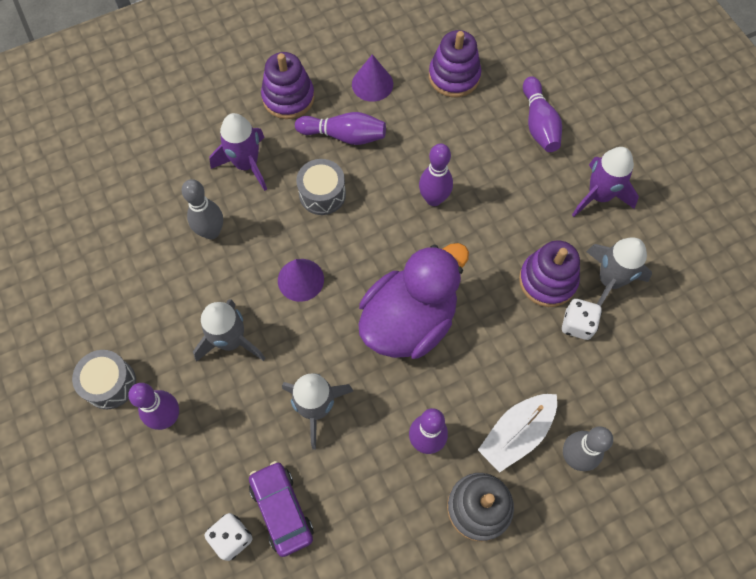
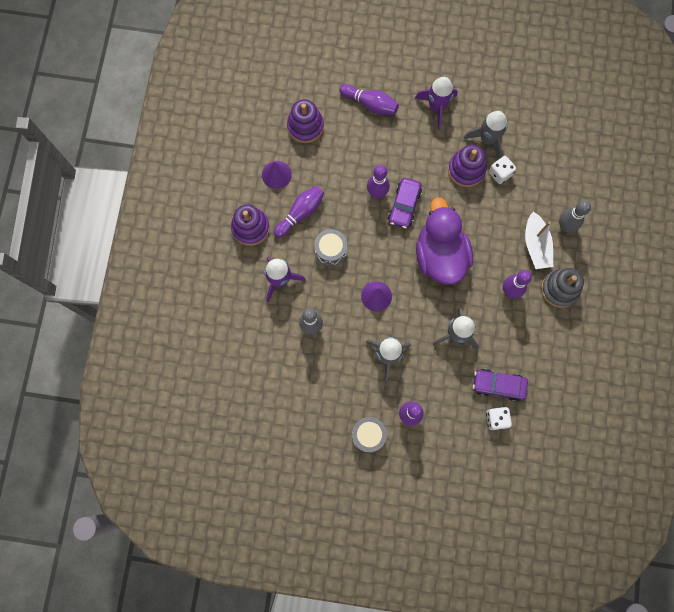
camera: 55 degrees left, 10 degrees up
(441, 239) = (404, 206): none -> purple car

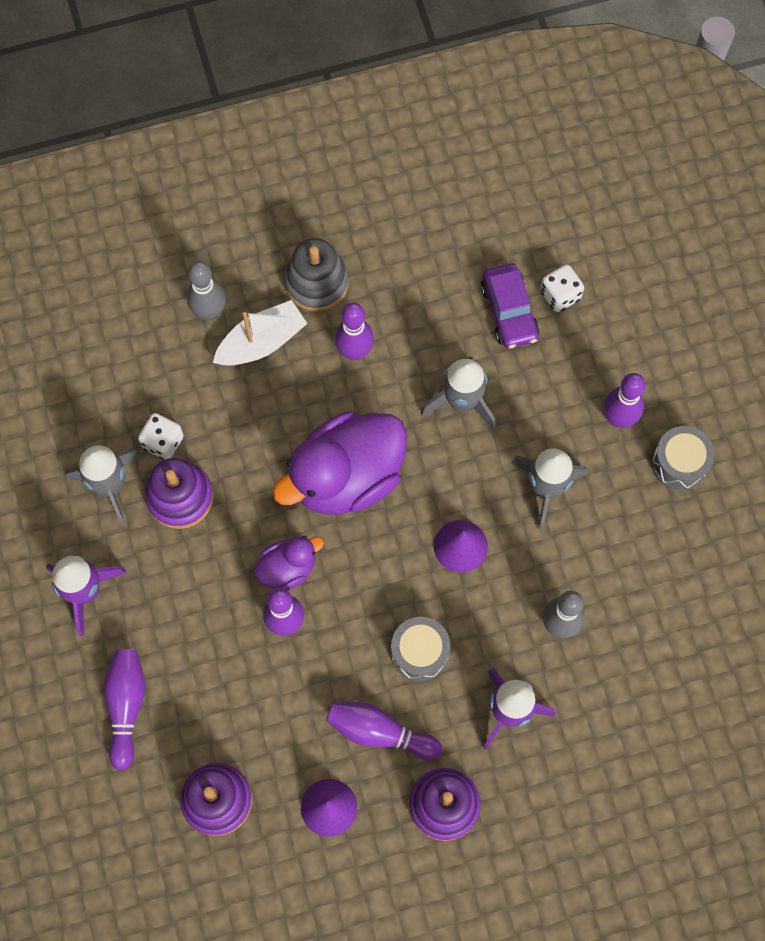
camera: 115 degrees left, 5 degrees down
(404, 206) = (288, 568): purple car -> purple duck

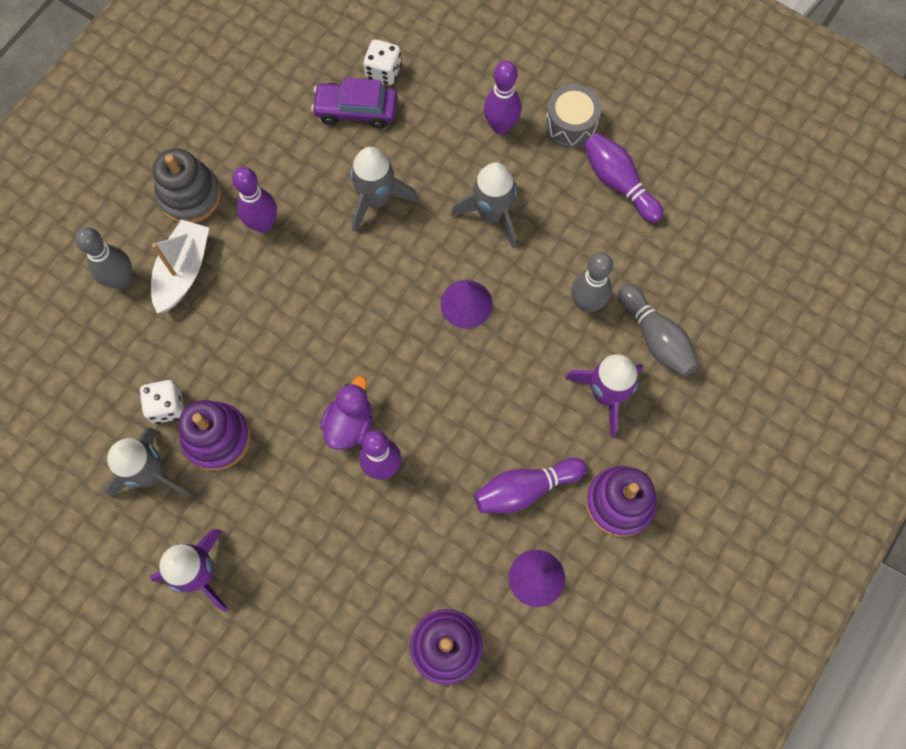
camera: 40 degrees left, 0 degrees up
(126, 706) = (311, 635): purple bowling pin -> purple bowling pin (618, 183)
(346, 477) = (336, 320): purple duck -> none
(420, 652) = (503, 405): grey drum -> none
(509, 311) = (356, 110): purple car -> purple car turned 150 degrees clockwise
(591, 699) = (656, 337): none -> grey bowling pin

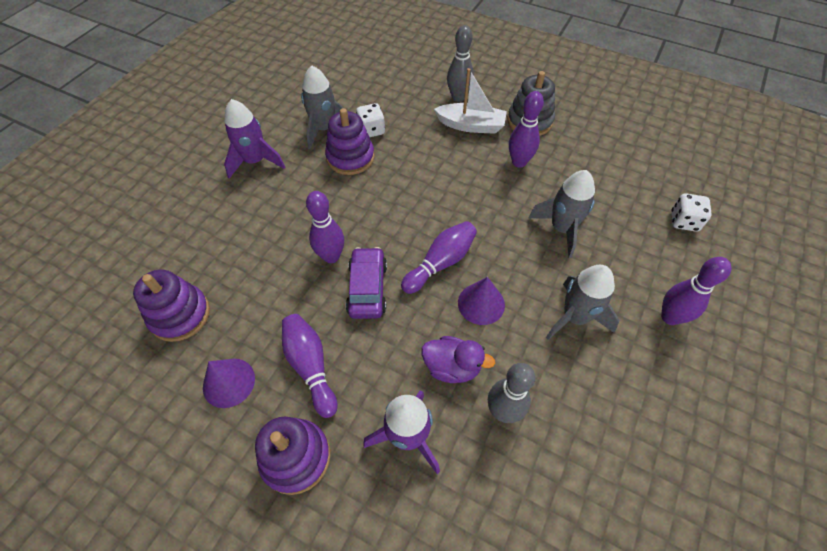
camera: 85 degrees right, 15 degrees down
(349, 424) = (365, 231): purple duck -> purple duck (452, 367)
(356, 110) = (638, 207): purple car -> purple car (367, 288)
(570, 125) = (699, 382): grey drum -> none
(618, 183) = (649, 437): purple bowling pin -> purple bowling pin (440, 263)
(656, 337) = (477, 489): grey bowling pin -> none

